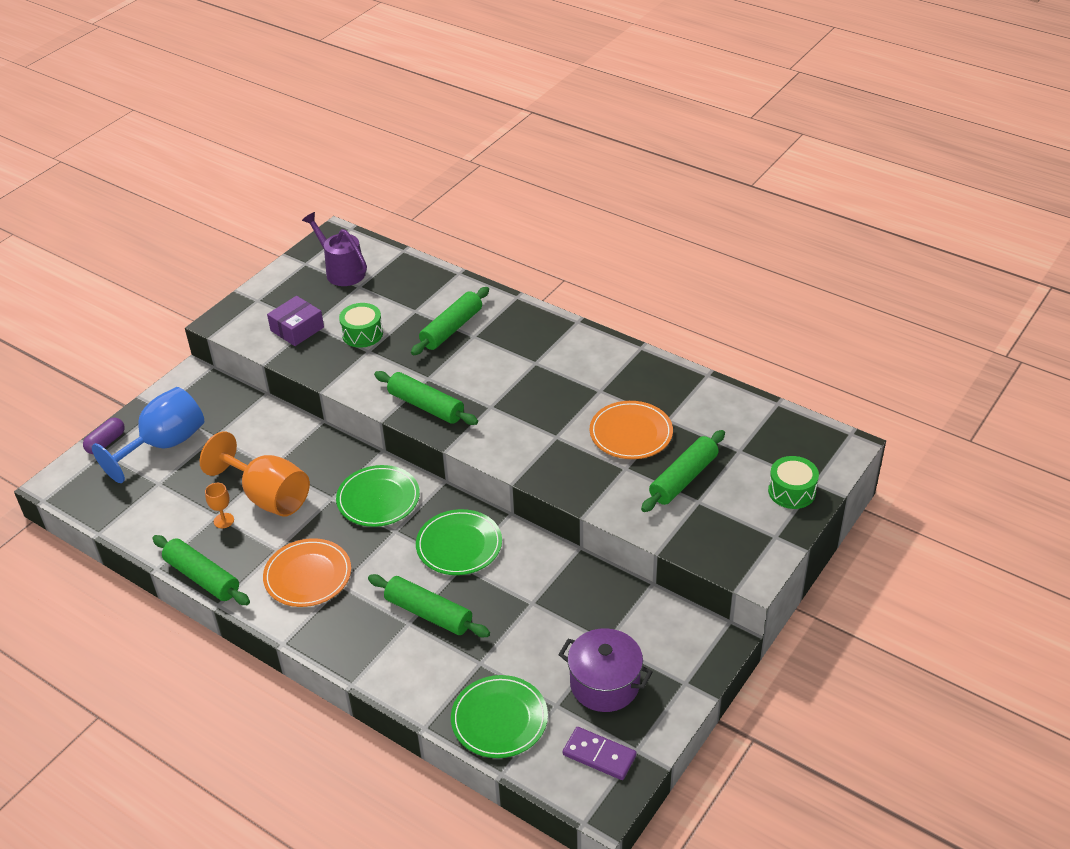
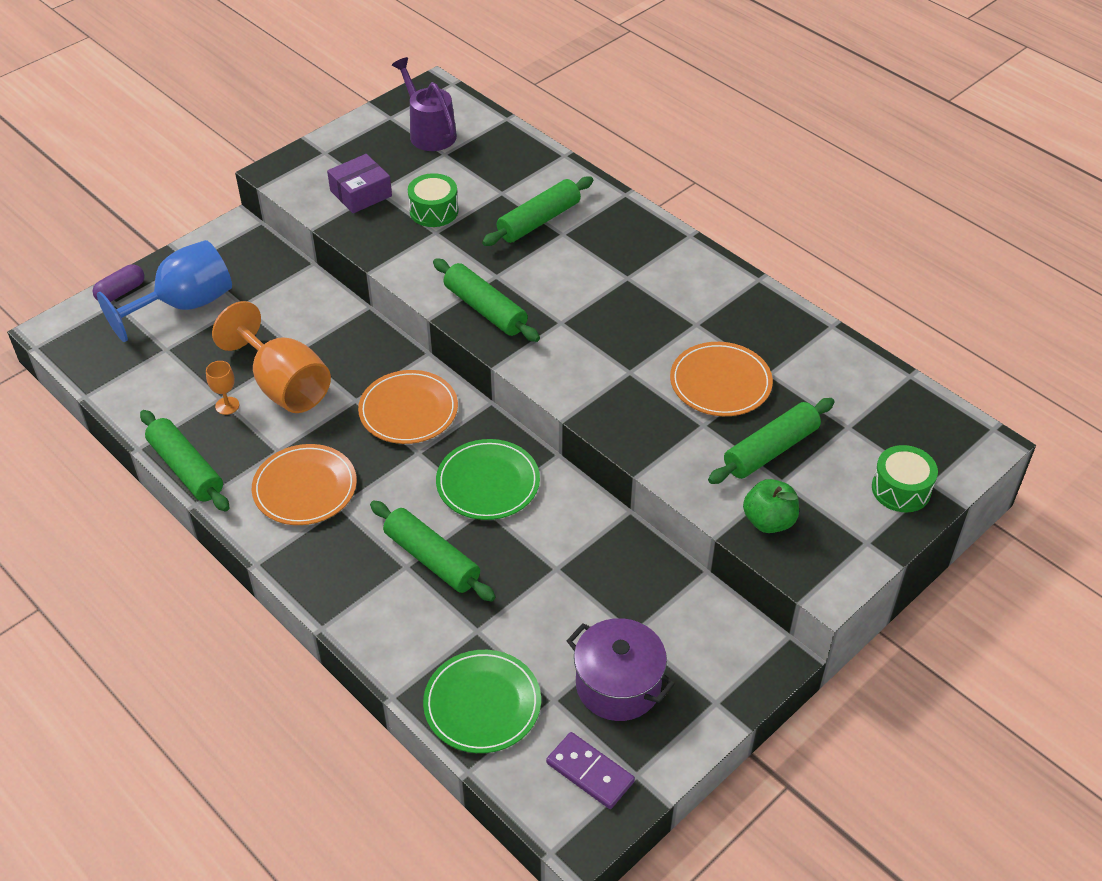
camera: 10 degrees right, 5 degrees up
(378, 499) = (408, 410): green plate -> orange plate
(695, 533) = (769, 521): none -> green apple

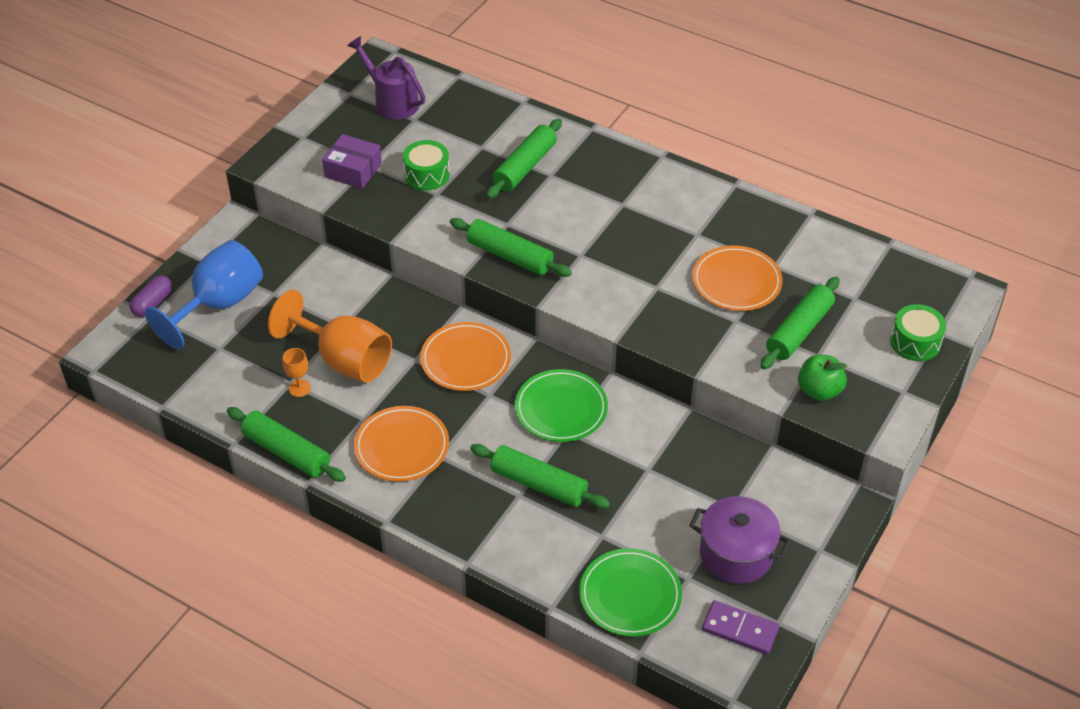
camera: 15 degrees left, 0 degrees up
(361, 193) = (353, 170): purple box -> purple box turned 75 degrees clockwise

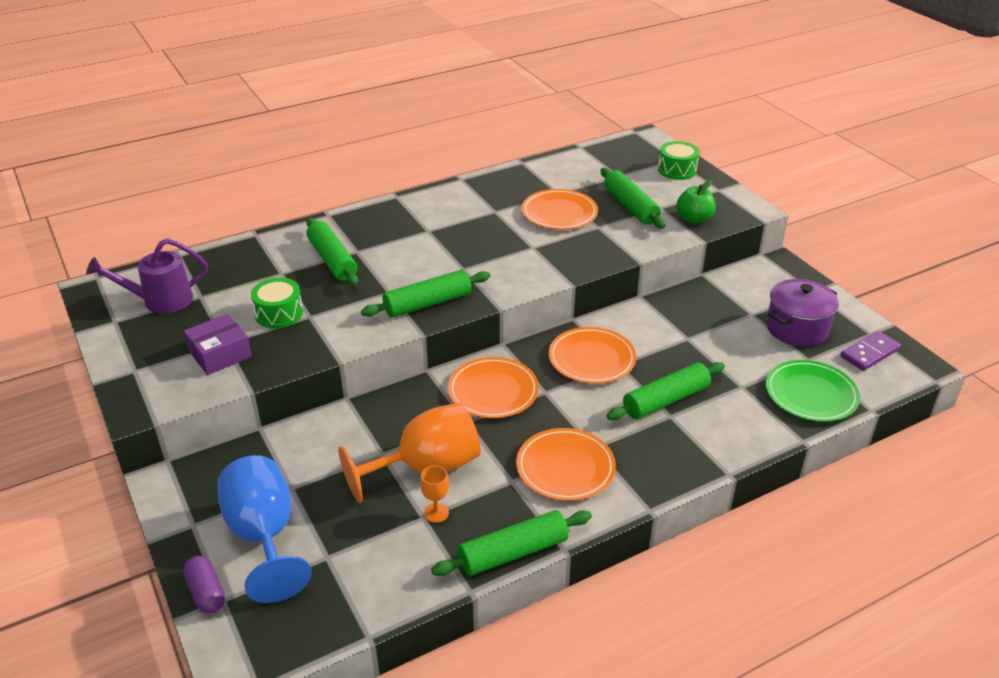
camera: 60 degrees left, 10 degrees down
(561, 408) = (591, 358): green plate -> orange plate

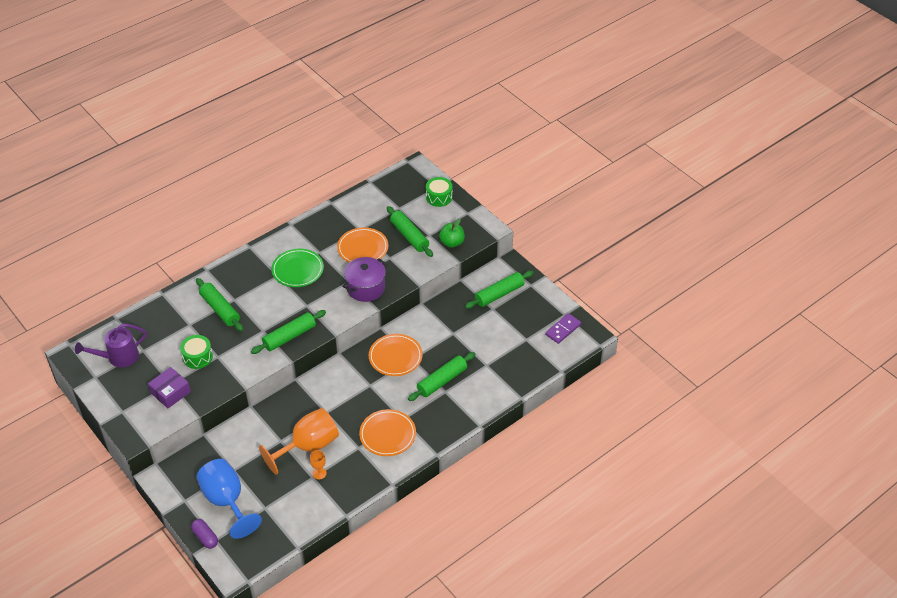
camera: 10 degrees left, 10 degrees up
(493, 391) = (338, 388): orange plate -> none
(513, 552) = (365, 490): green rolling pin -> green rolling pin (499, 294)
(797, 328) = (520, 316): purple pot -> purple pot (366, 288)
(811, 394) = (527, 364): green plate -> green plate (297, 270)

